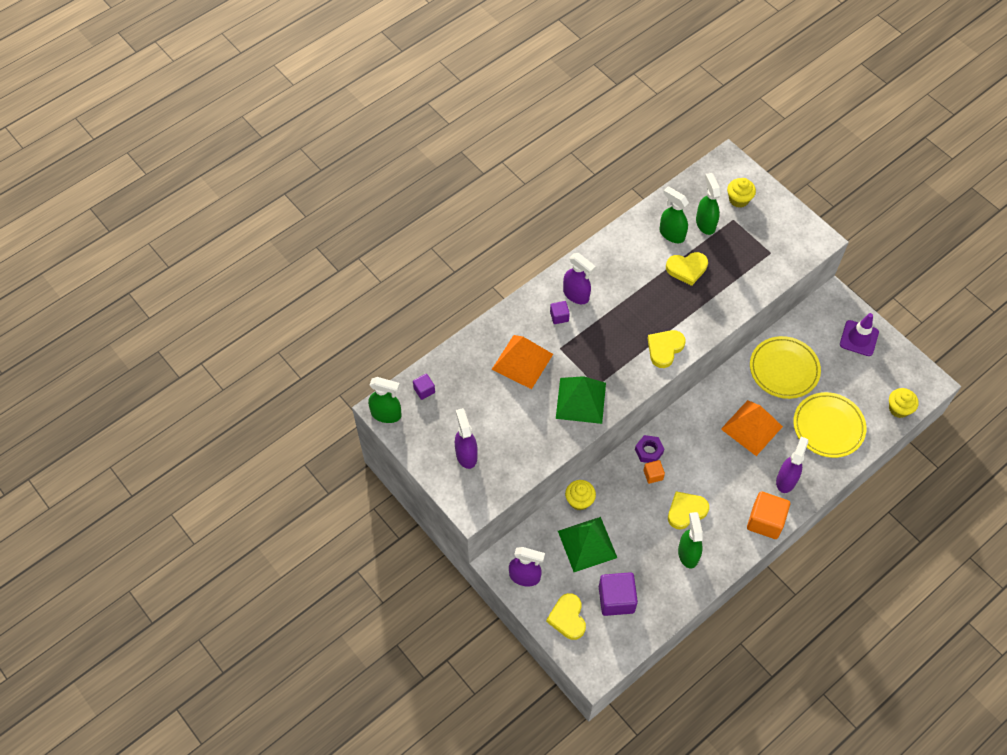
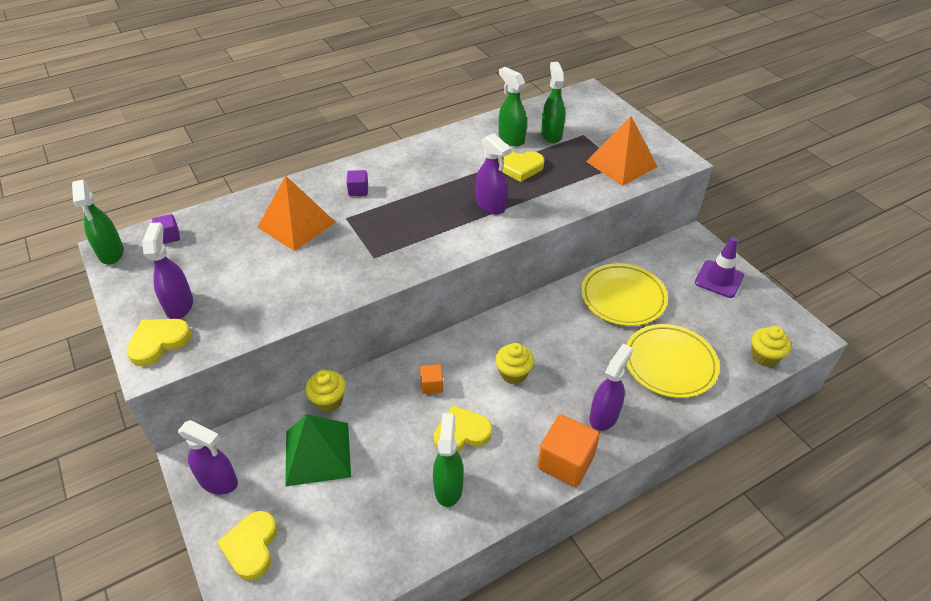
camera: 10 degrees right, 15 degrees down
(386, 414) = (111, 253): green spray bottle -> green spray bottle turned 45 degrees clockwise
(576, 295) = (386, 175): purple spray bottle -> purple spray bottle (491, 206)
(581, 400) = (348, 269): green pyramid -> none
(616, 599) = (329, 532): purple cube -> none
(648, 451) = (435, 359): purple nut -> none
(664, 349) = (470, 233): yellow heart -> yellow heart (158, 342)
(738, 200) = (593, 120): yellow cupcake -> yellow cupcake (513, 373)
(751, 427) = (571, 351): orange pyramid -> orange pyramid (621, 164)

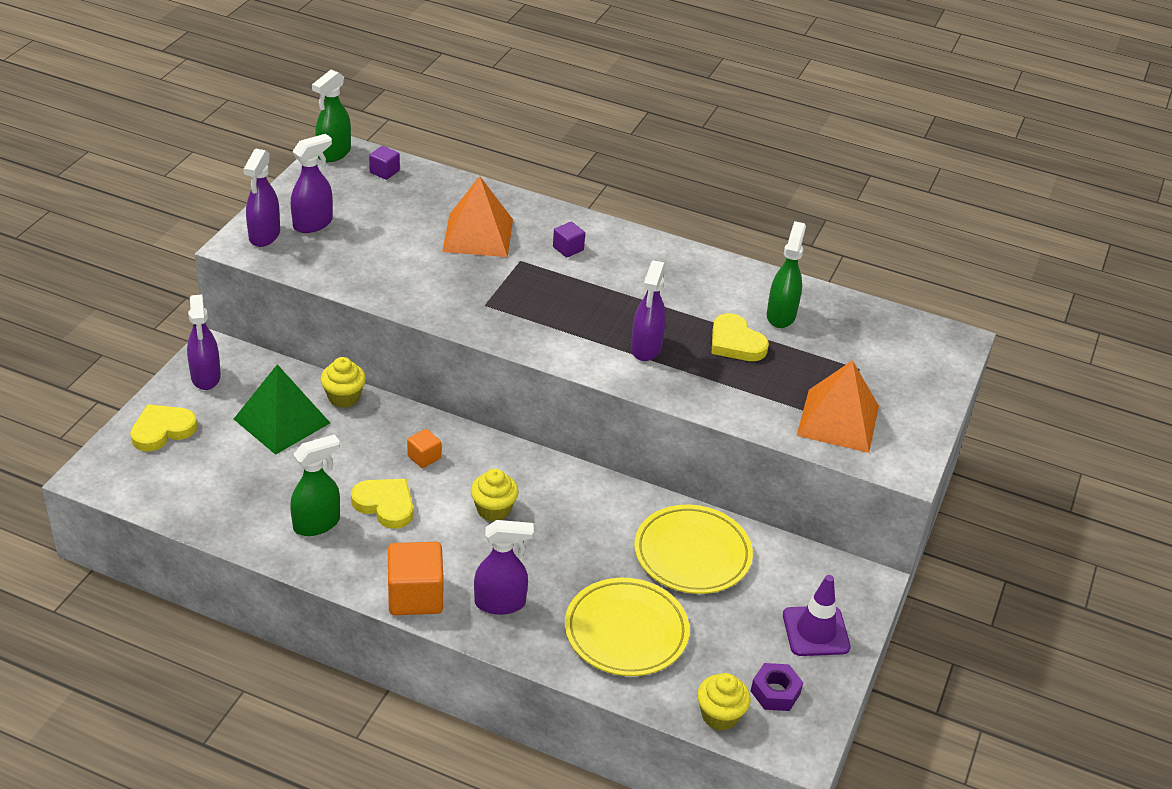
camera: 50 degrees right, 5 degrees down
(158, 342) = (264, 236): yellow heart -> purple spray bottle
(551, 134) = (827, 343): green spray bottle -> none
(758, 322) = (775, 692): none -> purple nut

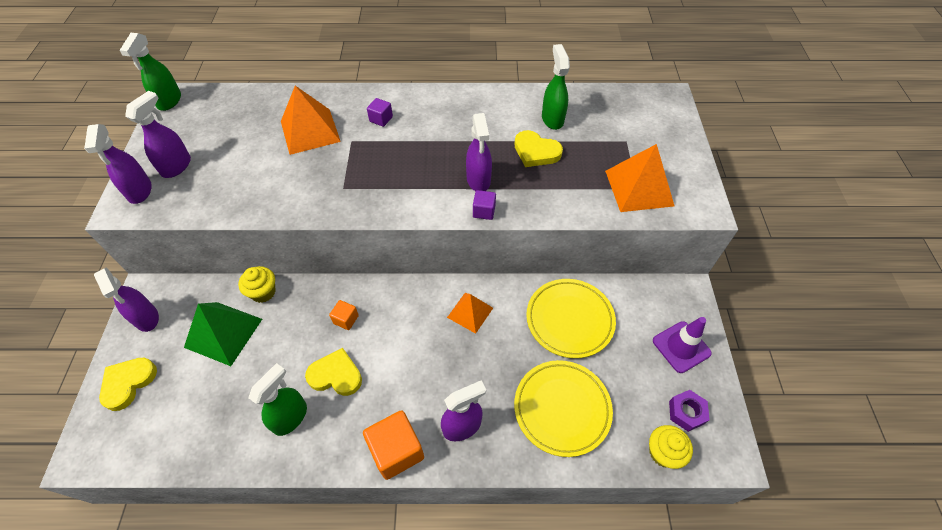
camera: 20 degrees left, 15 degrees up
(384, 172) = (215, 103): purple cube -> purple cube (484, 211)
(493, 510) = (417, 343): yellow cupcake -> none
(574, 503) = (470, 312): none -> orange pyramid

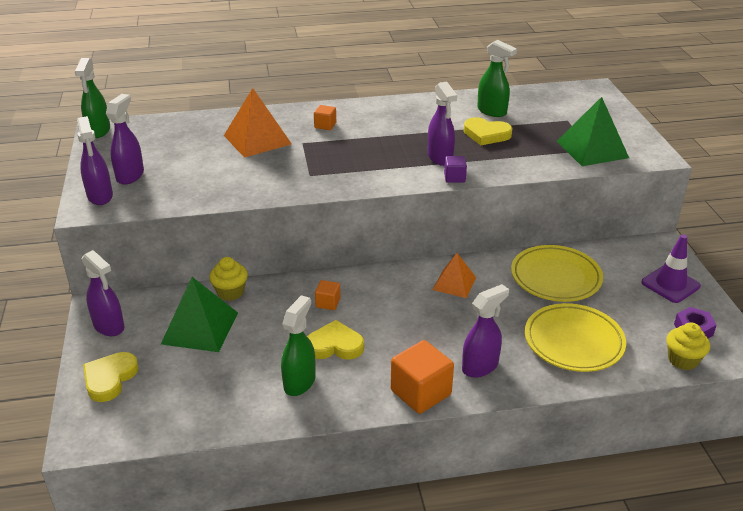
camera: 10 degrees left, 20 degrees down
(381, 119) = (325, 125): purple cube -> orange cube
(552, 119) = (492, 111): green spray bottle -> green spray bottle turned 150 degrees clockwise
(639, 188) = (592, 149): orange pyramid -> green pyramid

